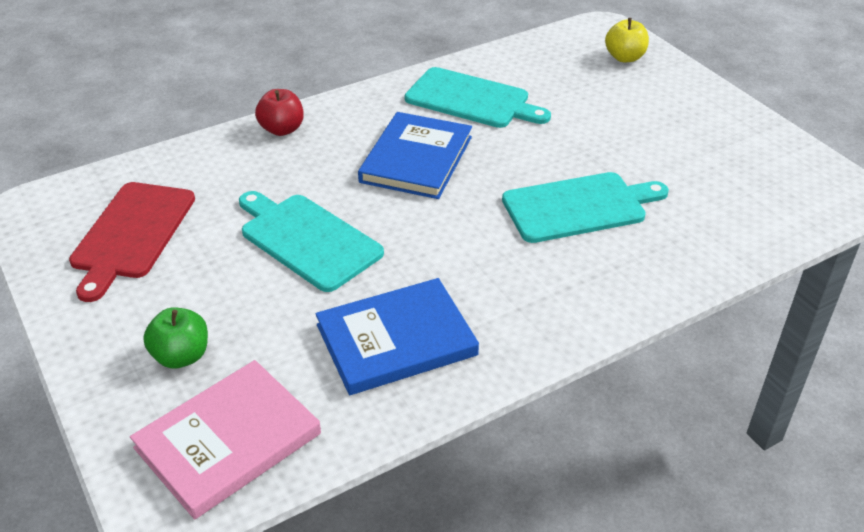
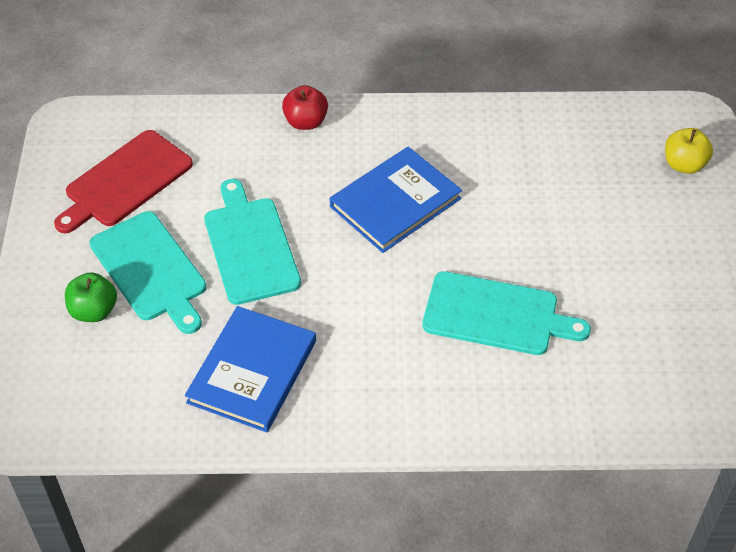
camera: 30 degrees right, 10 degrees up
(228, 441) = (82, 397): pink book -> none
(396, 340) = (252, 371): blue book -> blue book turned 75 degrees counterclockwise
(471, 100) = (494, 156): turquoise cutting board -> turquoise cutting board (150, 270)

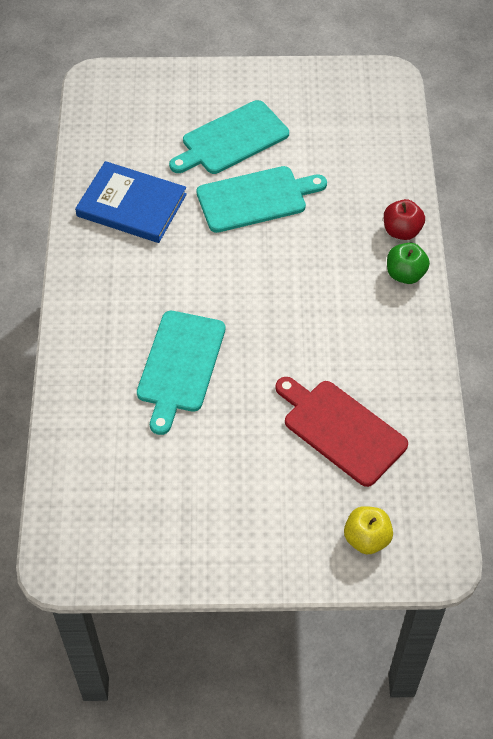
camera: 90 degrees right, 5 degrees up
(94, 311) = (192, 111): green apple -> green apple (405, 274)
(125, 181) = (324, 117): red cutting board -> red cutting board (341, 429)
(395, 202) = (307, 296): blue book -> none

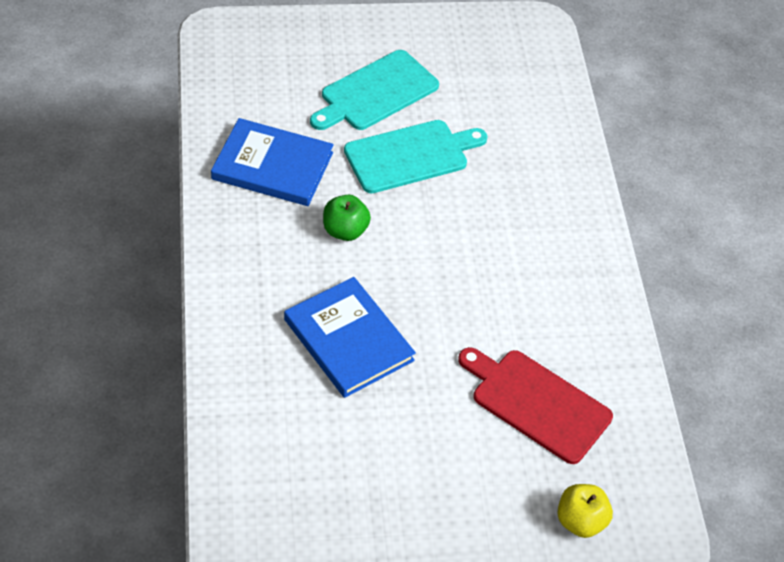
camera: 10 degrees left, 5 degrees down
(180, 365) = (348, 340): turquoise cutting board -> blue book
(401, 231) = (575, 187): red apple -> none
(405, 274) = (585, 233): green apple -> green apple (345, 231)

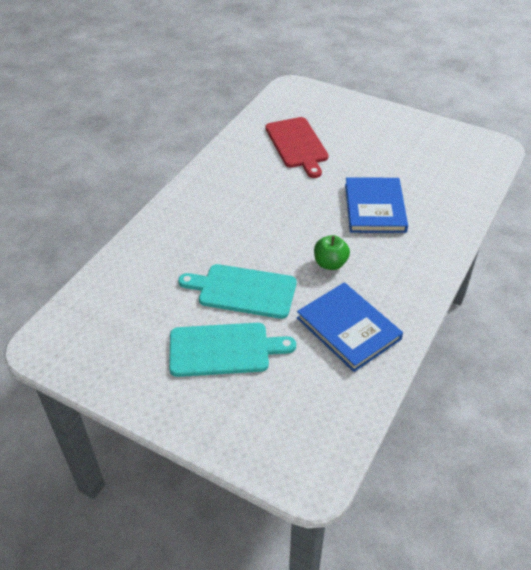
camera: 140 degrees left, 5 degrees down
(580, 521) = (321, 103): yellow apple -> none

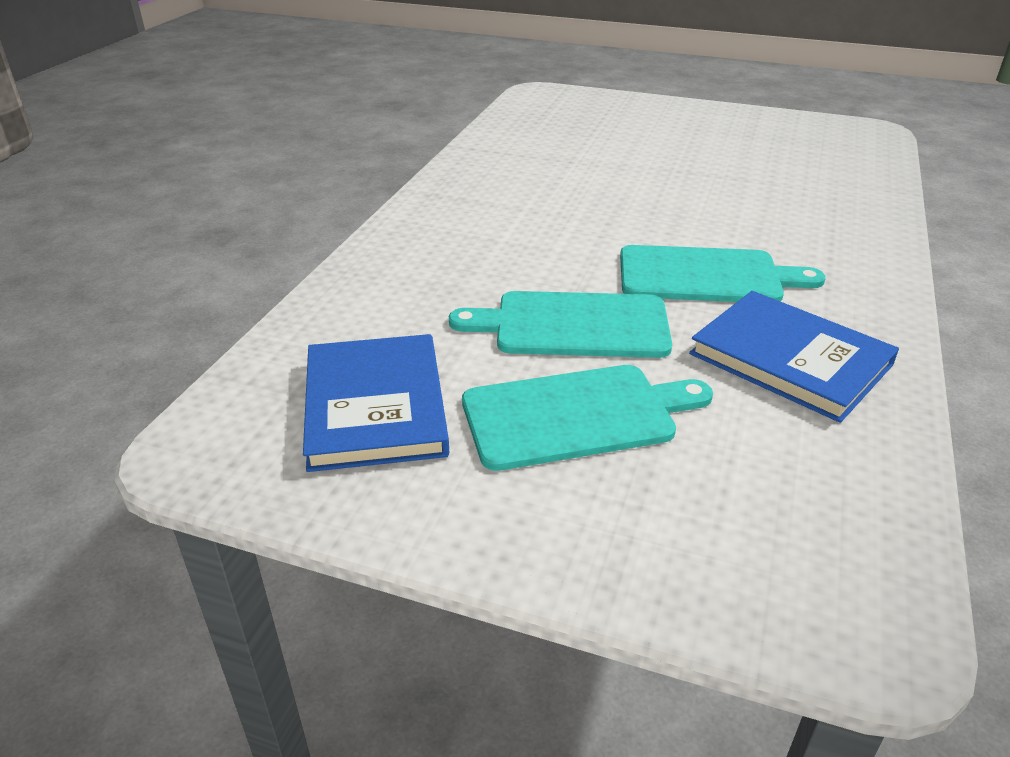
camera: 10 degrees left, 10 degrees down
(297, 145) = (577, 147): red cutting board -> none
(330, 263) = (706, 276): green apple -> turquoise cutting board
(375, 208) = (738, 205): blue book -> blue book (375, 406)

